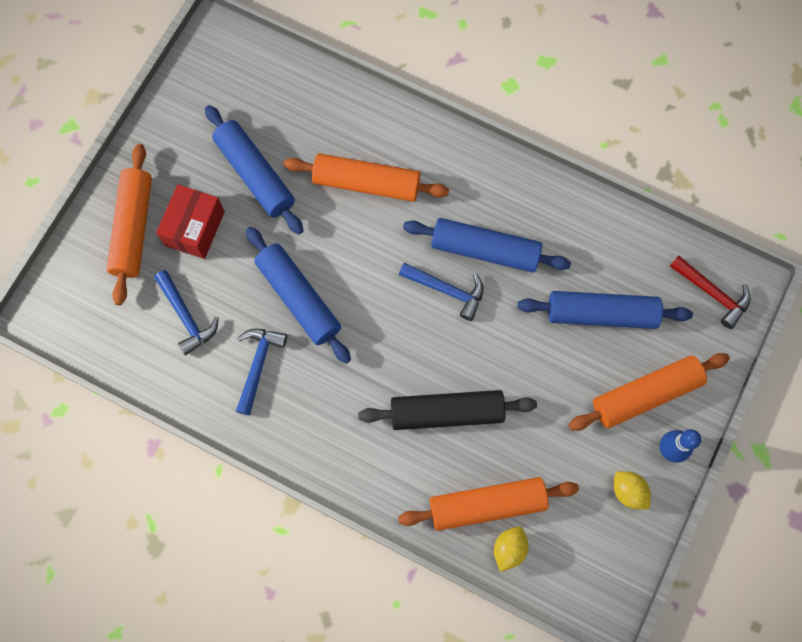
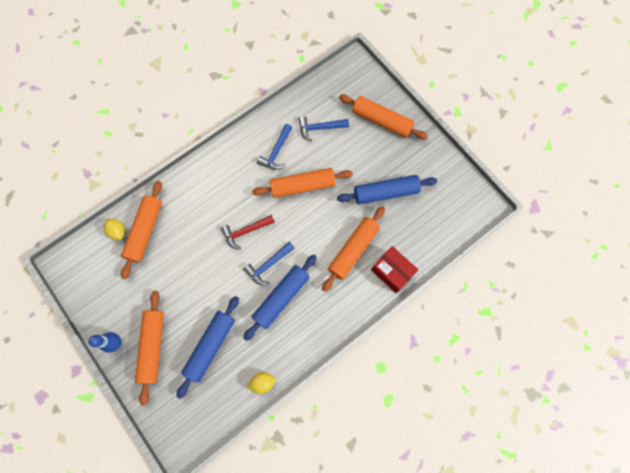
camera: 115 degrees right, 0 degrees up
(195, 228) = (367, 150): red box -> red box (392, 272)
(258, 365) = (276, 152): blue hammer -> blue hammer turned 75 degrees clockwise
(298, 298) = (302, 186): blue rolling pin -> orange rolling pin
(446, 412) = (202, 233): black rolling pin -> none
(628, 491) = (109, 308): yellow lemon -> yellow lemon (262, 382)
(712, 293) = (187, 421): red hammer -> red hammer (245, 231)

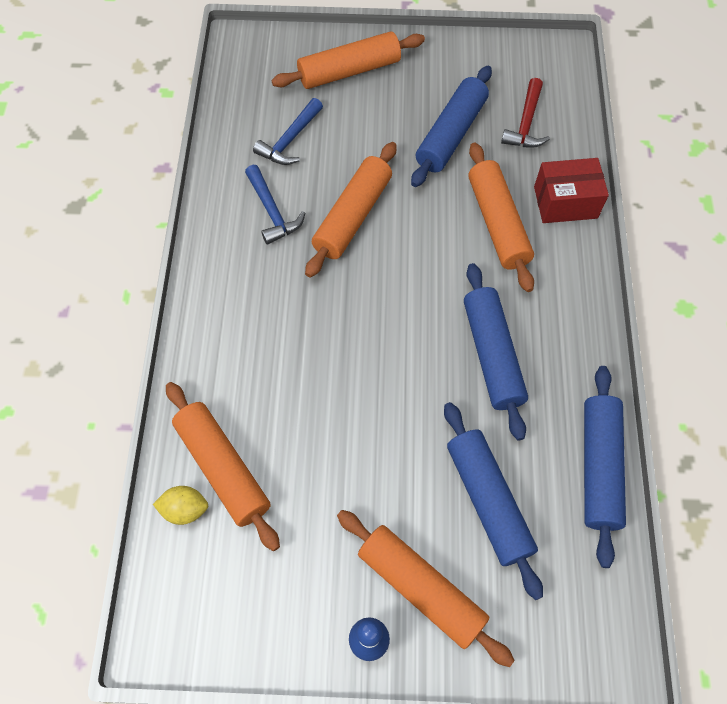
camera: 50 degrees left, 10 degrees down
(245, 231) = (353, 331): red hammer -> red hammer (526, 123)
(262, 382) = (598, 467): yellow lemon -> blue rolling pin
(268, 265) = (429, 337): blue hammer -> none

